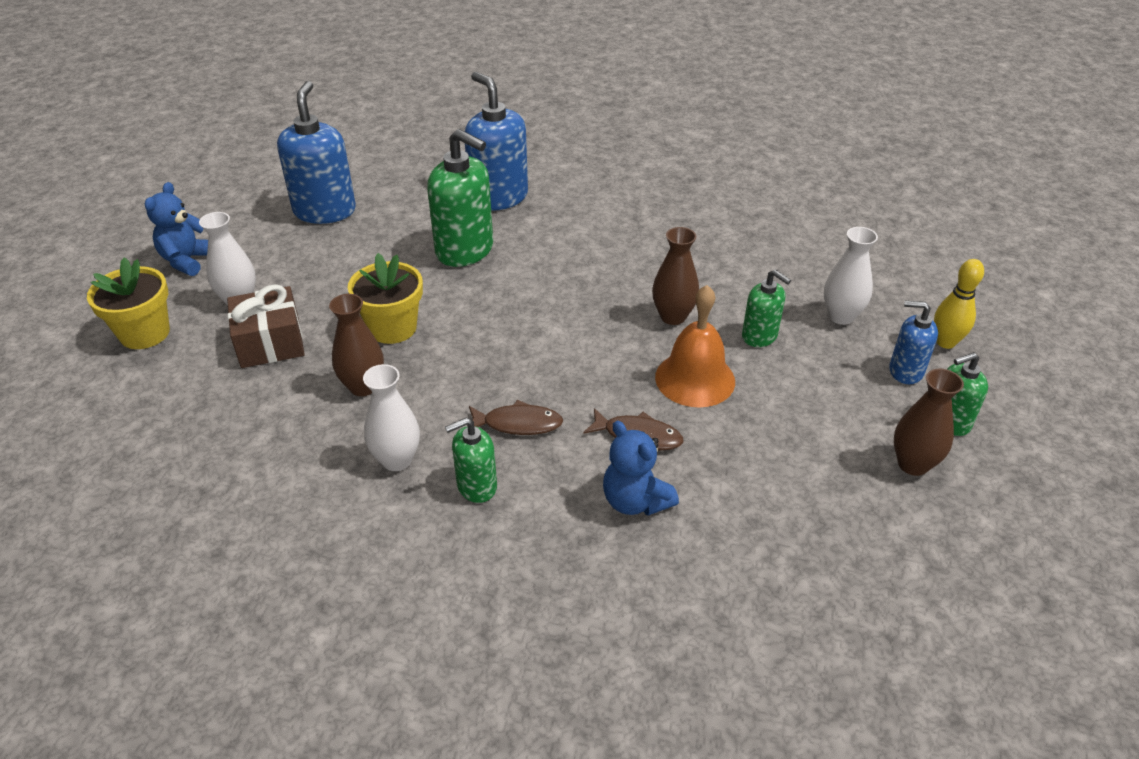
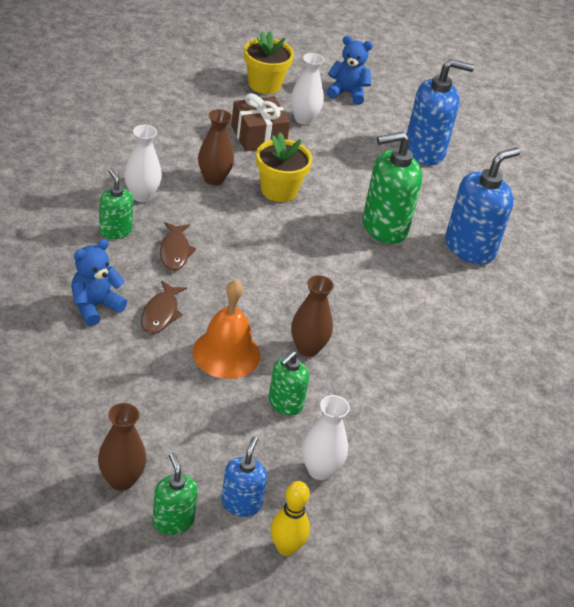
camera: 80 degrees right, 0 degrees up
(465, 250) = (384, 227): green soap dispenser -> green soap dispenser turned 45 degrees clockwise

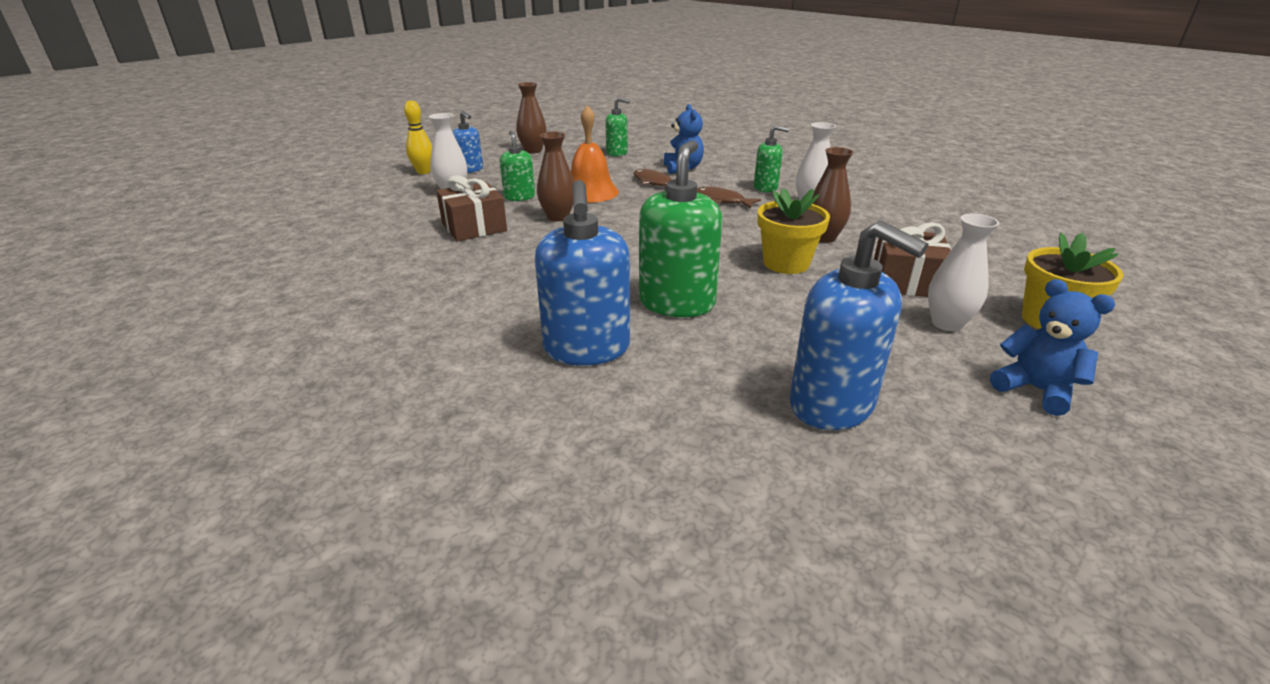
camera: 130 degrees right, 10 degrees down
(173, 521) = (488, 155): green soap dispenser -> green soap dispenser (617, 153)
(347, 93) = (1035, 390): blue teddy bear -> blue teddy bear turned 90 degrees counterclockwise
(379, 396) = (474, 227): none -> brown gift
(424, 151) = (832, 405): blue soap dispenser -> blue soap dispenser turned 75 degrees counterclockwise

